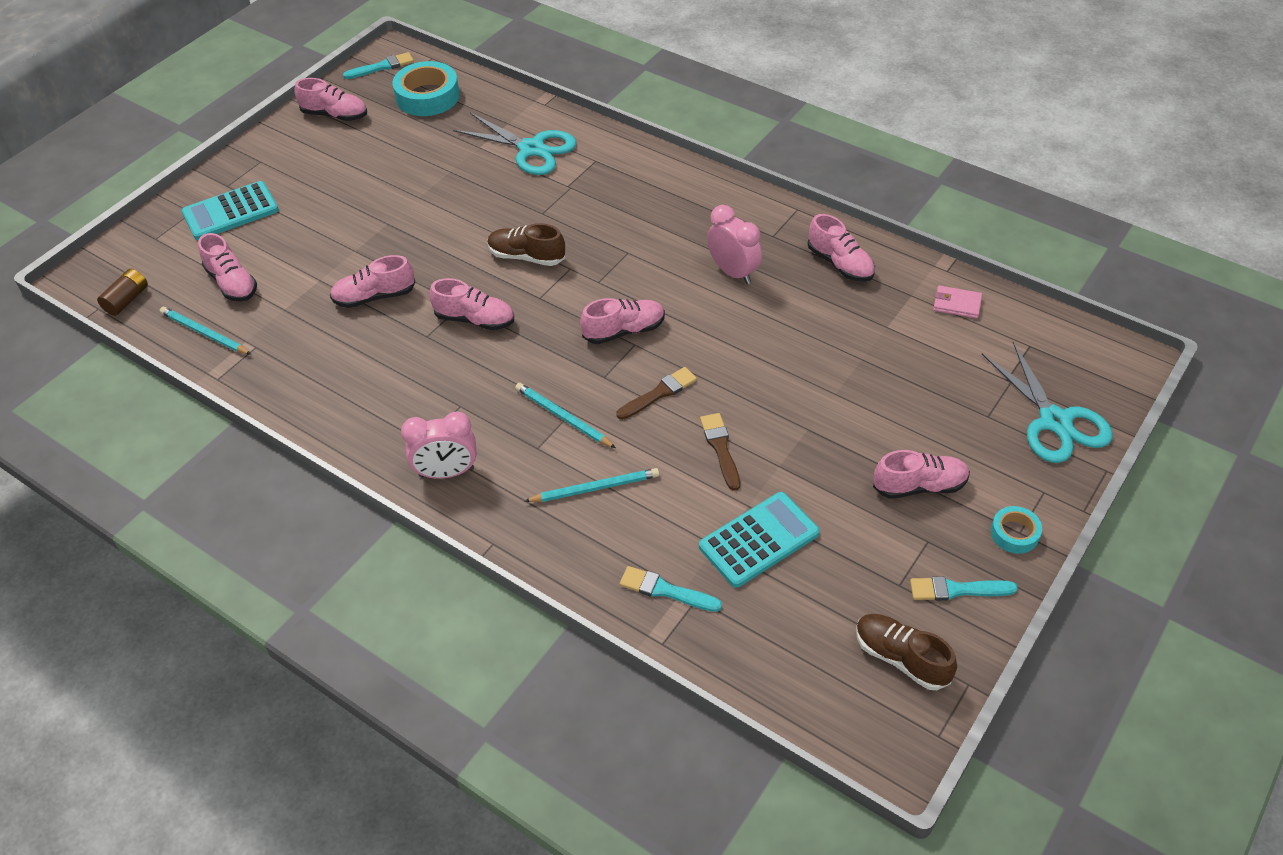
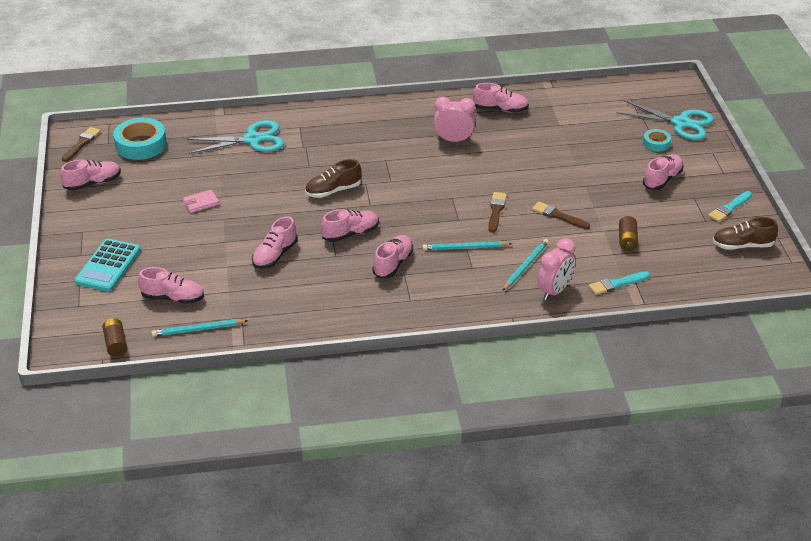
camera: 45 degrees left, 10 degrees down
(382, 67) = (82, 143): turquoise brush -> brown brush
(446, 472) = (443, 305): pink clock -> pink clock (554, 291)
(624, 331) = (438, 195): pink shoe -> pink shoe (393, 264)
(759, 540) = (627, 240): turquoise calculator -> brown battery
(956, 304) = (577, 99): pink wallet -> pink wallet (201, 203)
(1014, 533) = (722, 174): turquoise tape -> turquoise tape (656, 143)

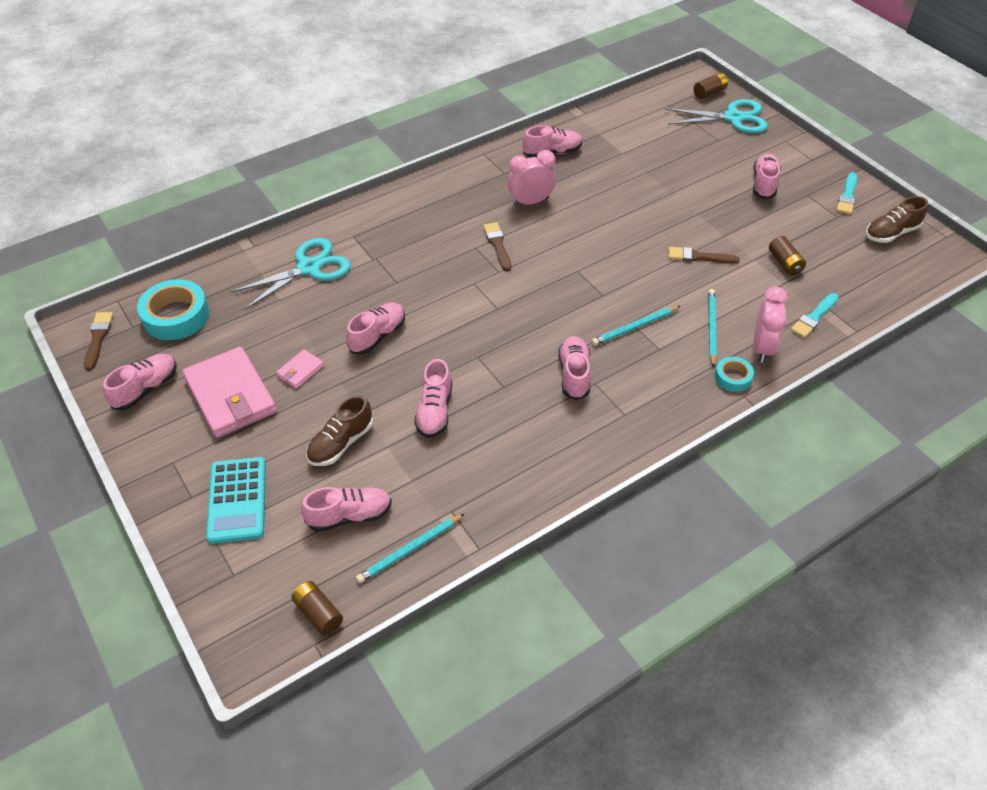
camera: 25 degrees left, 10 degrees up
(144, 204) = (231, 395): none -> pink wallet
(333, 191) = (444, 304): brown shoe -> brown shoe (341, 443)
(350, 234) = (501, 352): pink shoe -> pink shoe (377, 336)
(496, 211) = (634, 271): brown brush -> brown brush (497, 245)
(656, 143) = (728, 146): turquoise tape -> turquoise tape (733, 377)
(676, 98) = (709, 93): none -> brown battery

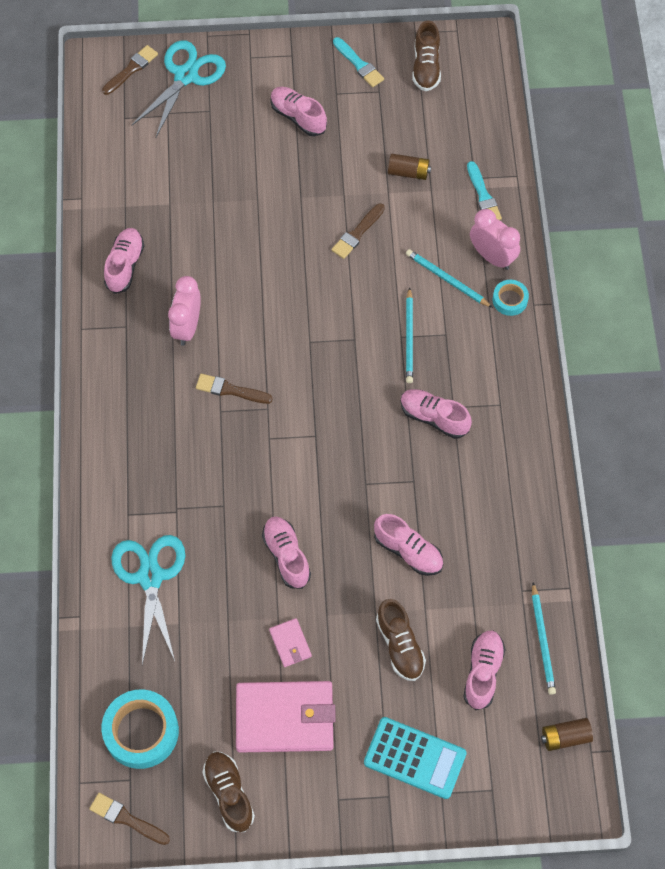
camera: 60 degrees left, 15 degrees up
(146, 389) = (229, 793): pink shoe -> brown shoe
(709, 93) = (131, 69): brown battery -> brown brush

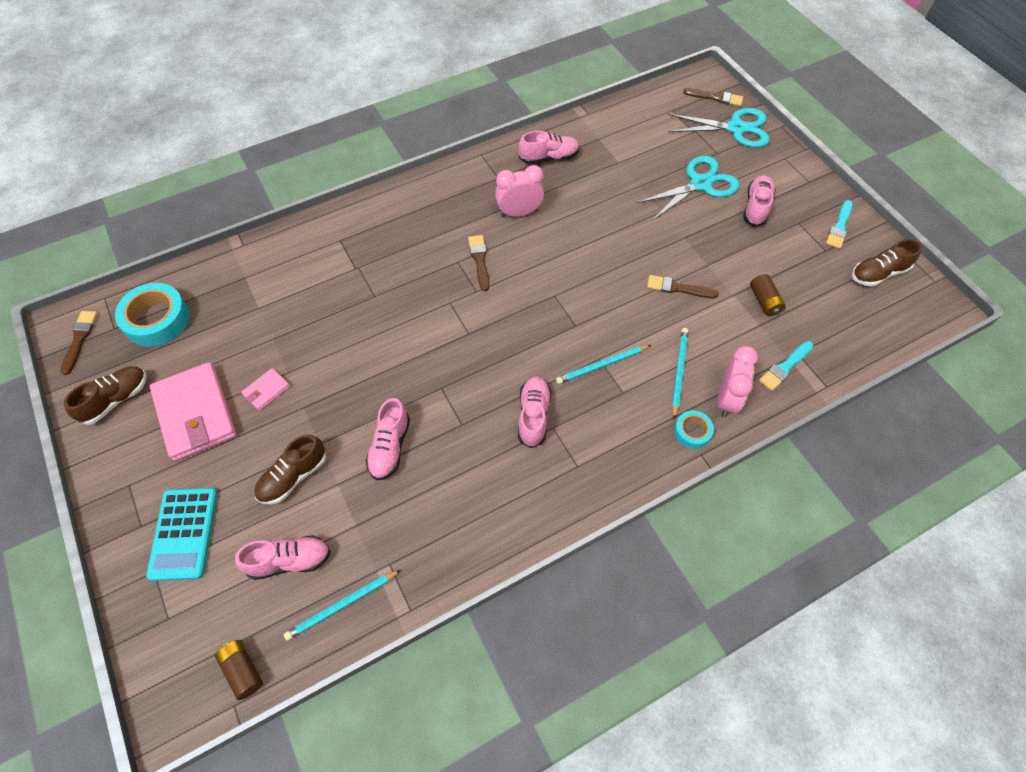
camera: 65 degrees right, 5 degrees down
(150, 577) = (292, 274): turquoise scissors -> turquoise scissors (700, 184)
(286, 556) = (347, 356): pink shoe -> none

